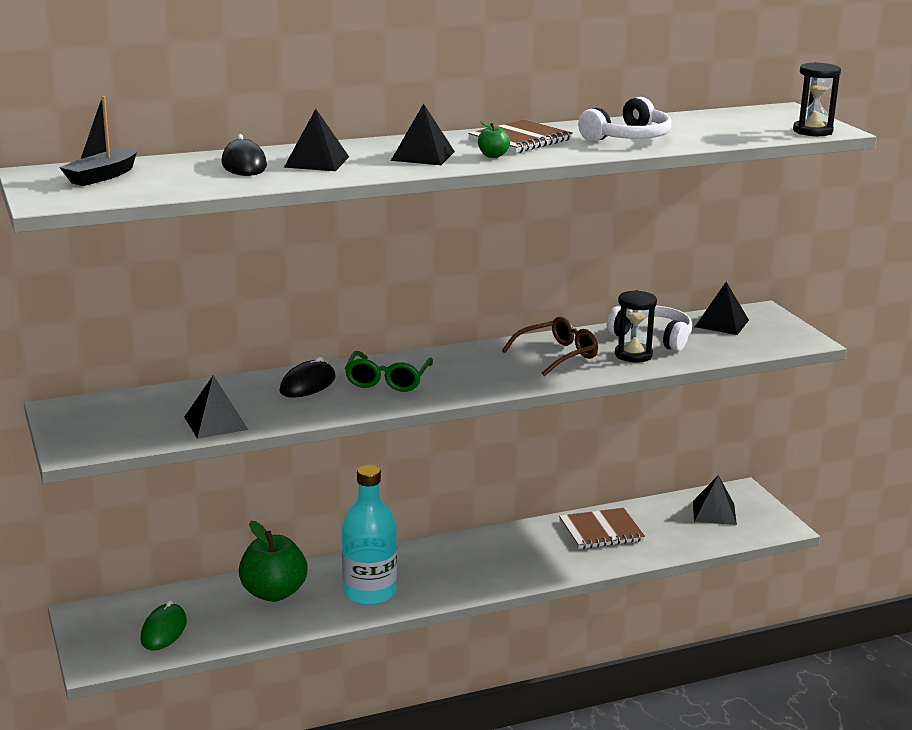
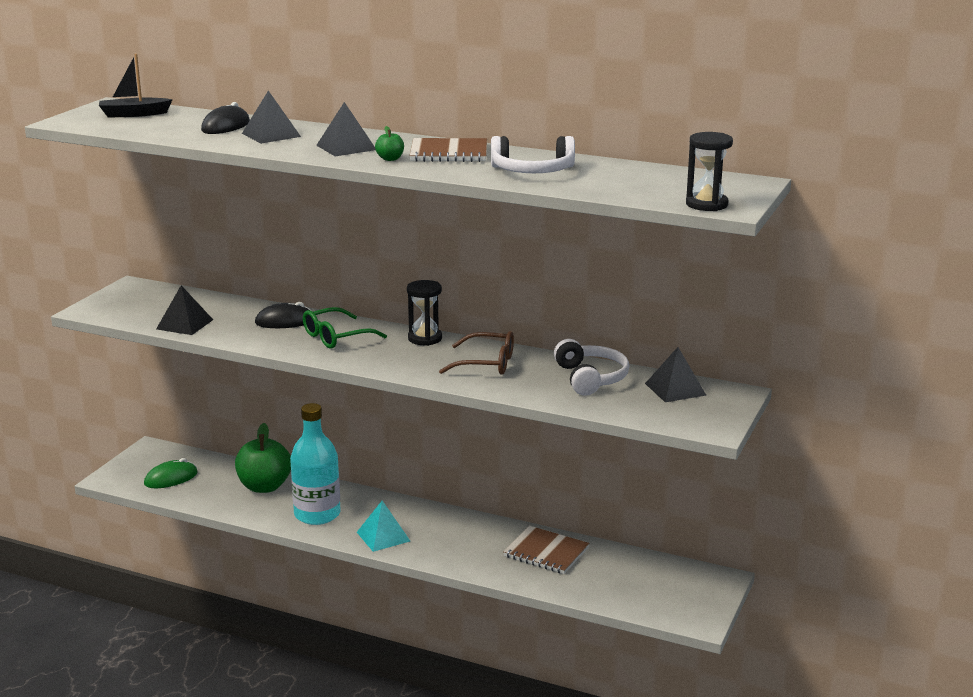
camera: 45 degrees right, 0 degrees up
(460, 582) = (383, 536): none -> turquoise pyramid
(633, 355) = (542, 385): black hourglass -> black hourglass (425, 338)
(714, 512) = (663, 582): black pyramid -> none

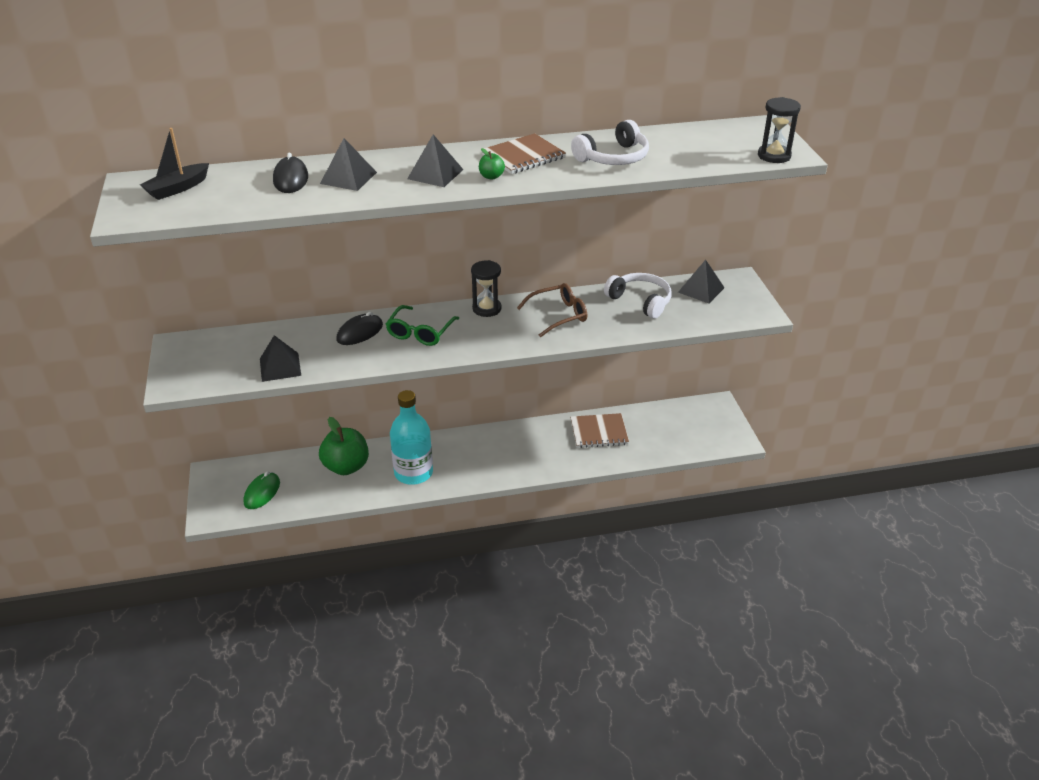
camera: 35 degrees left, 15 degrees up
(383, 536) = (481, 469): turquoise pyramid -> none

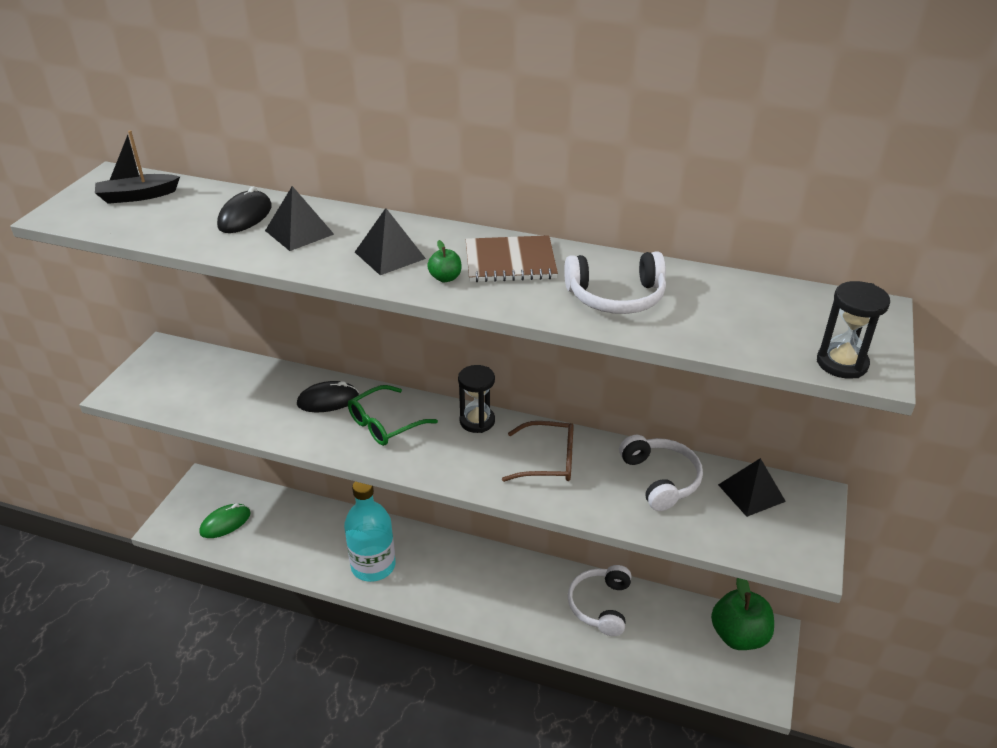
camera: 30 degrees right, 0 degrees up
(280, 367) = (223, 411): black pyramid -> none
(346, 466) = (317, 529): green apple -> green apple (738, 635)
(599, 432) = (600, 605): brown notebook -> white headphones

